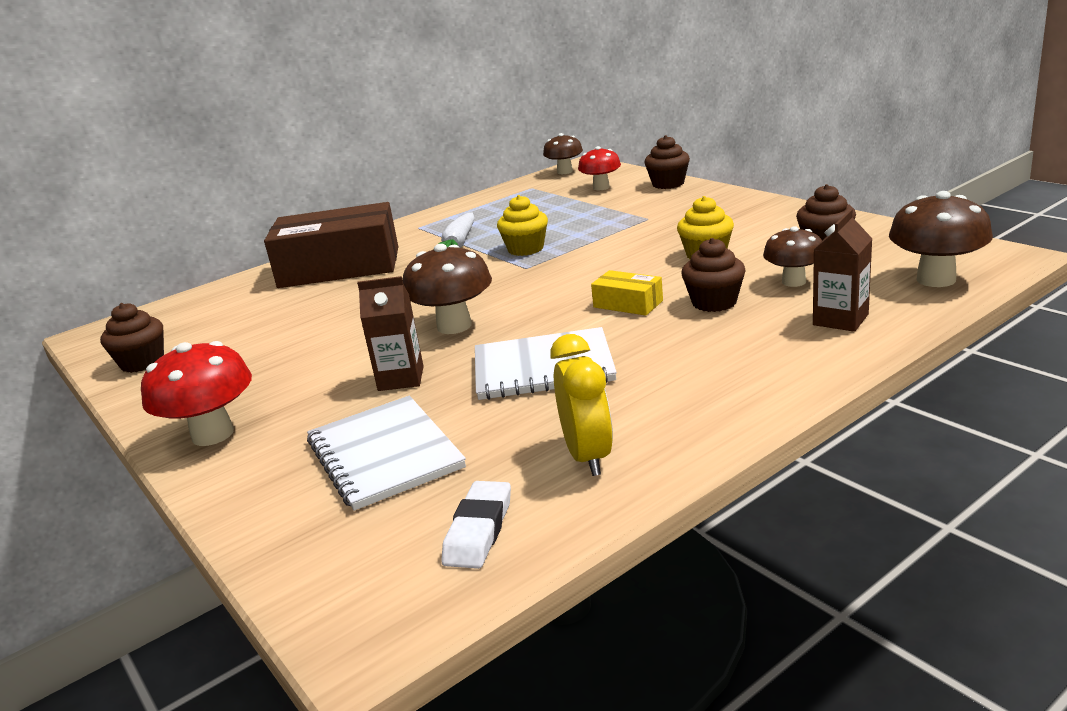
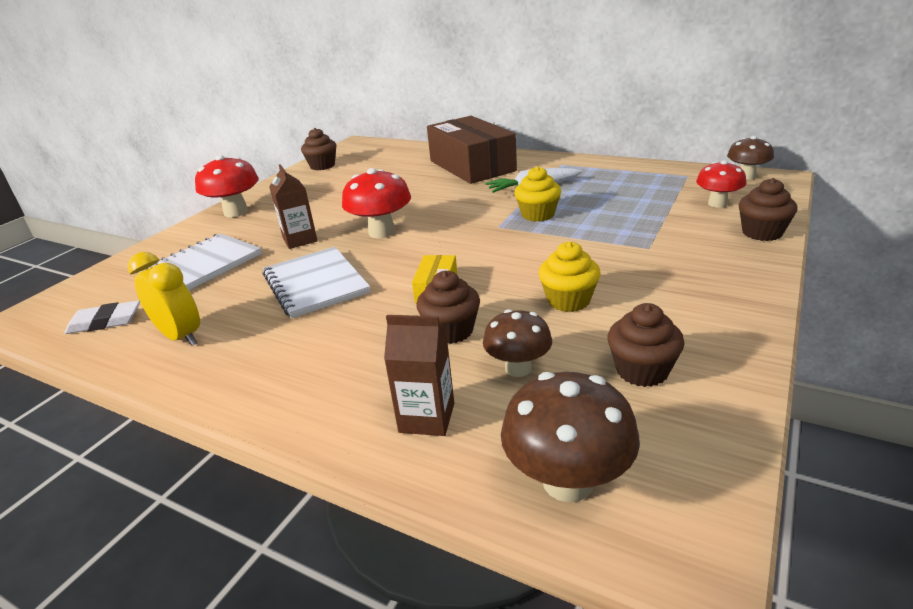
camera: 65 degrees right, 5 degrees up
(454, 326) = (381, 232): brown mushroom -> red mushroom
(587, 456) = (181, 337): yellow clock -> yellow clock turned 105 degrees counterclockwise

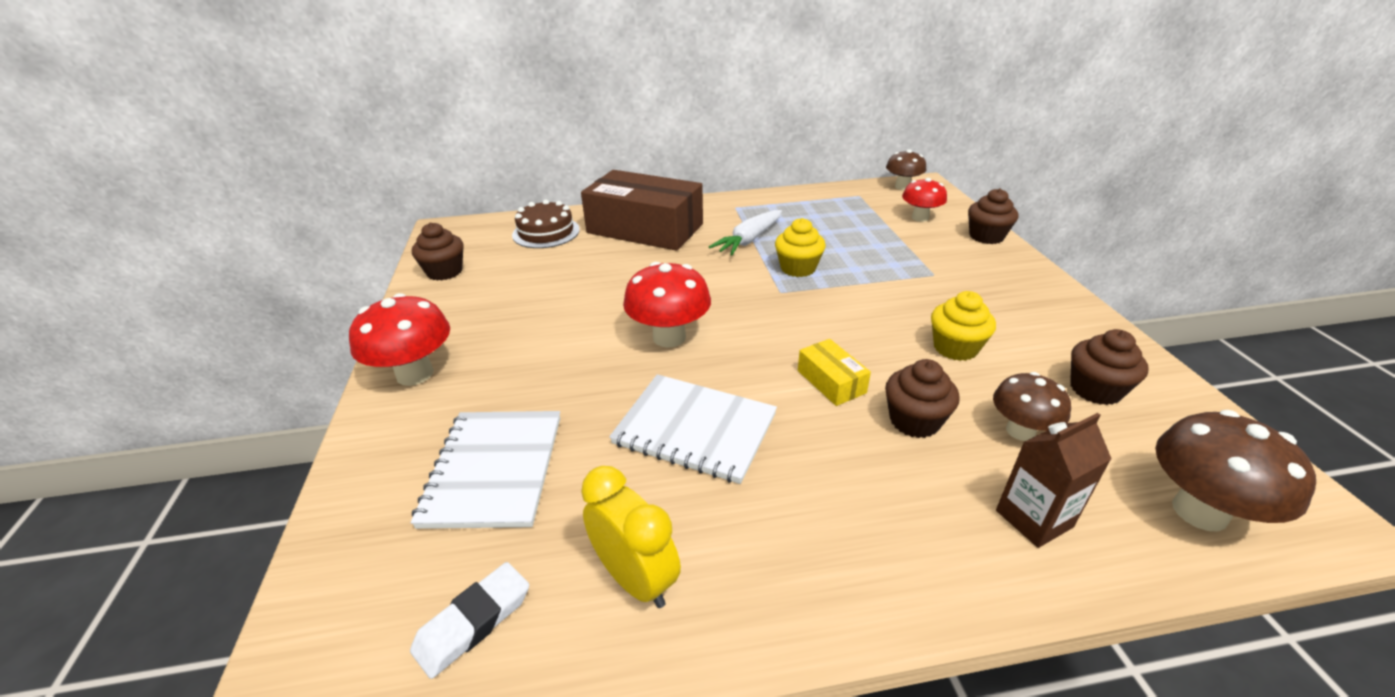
camera: 40 degrees left, 5 degrees up
(181, 337) = (635, 579): yellow clock -> yellow clock turned 45 degrees clockwise
(300, 240) = (581, 381): brown carton -> none
(407, 156) = (546, 232): none -> brown cake

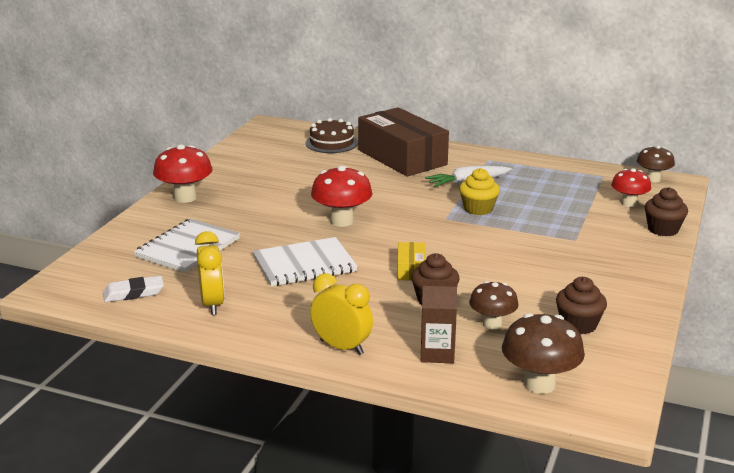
camera: 30 degrees right, 10 degrees down
(445, 271) = (246, 150): brown cupcake -> none
(695, 429) = (304, 264): white notebook -> white notebook turned 75 degrees counterclockwise
(913, 575) = (341, 347): none -> yellow clock
(955, 348) = (519, 279): yellow cupcake -> none

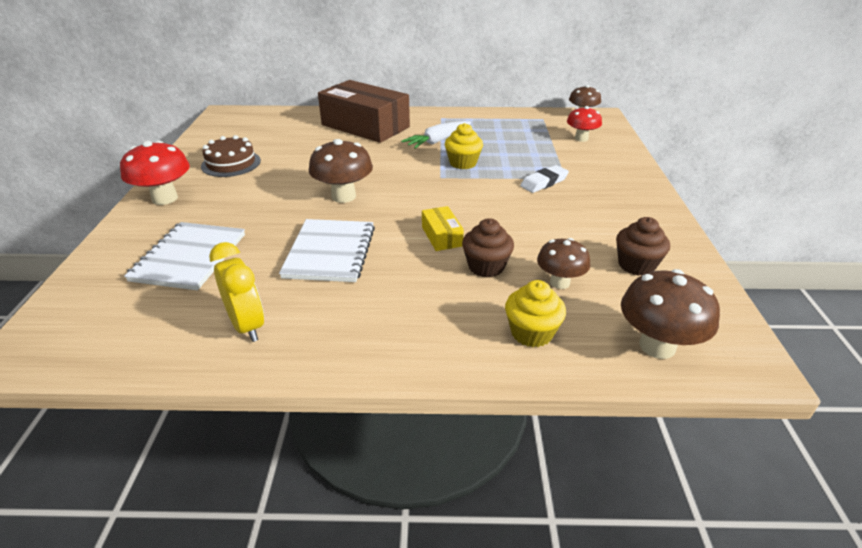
camera: 20 degrees left, 10 degrees up
(133, 293) = (140, 332): white eraser -> white eraser (544, 182)
(304, 264) = (330, 252): white notebook -> white notebook turned 45 degrees counterclockwise
(331, 143) = (293, 122): brown cake -> brown cake (231, 163)
(341, 347) = (426, 350): yellow clock -> none
(342, 221) = (343, 196): red mushroom -> brown mushroom
(437, 353) = (531, 333): brown carton -> yellow cupcake
(663, 229) = (626, 156): brown cupcake -> none

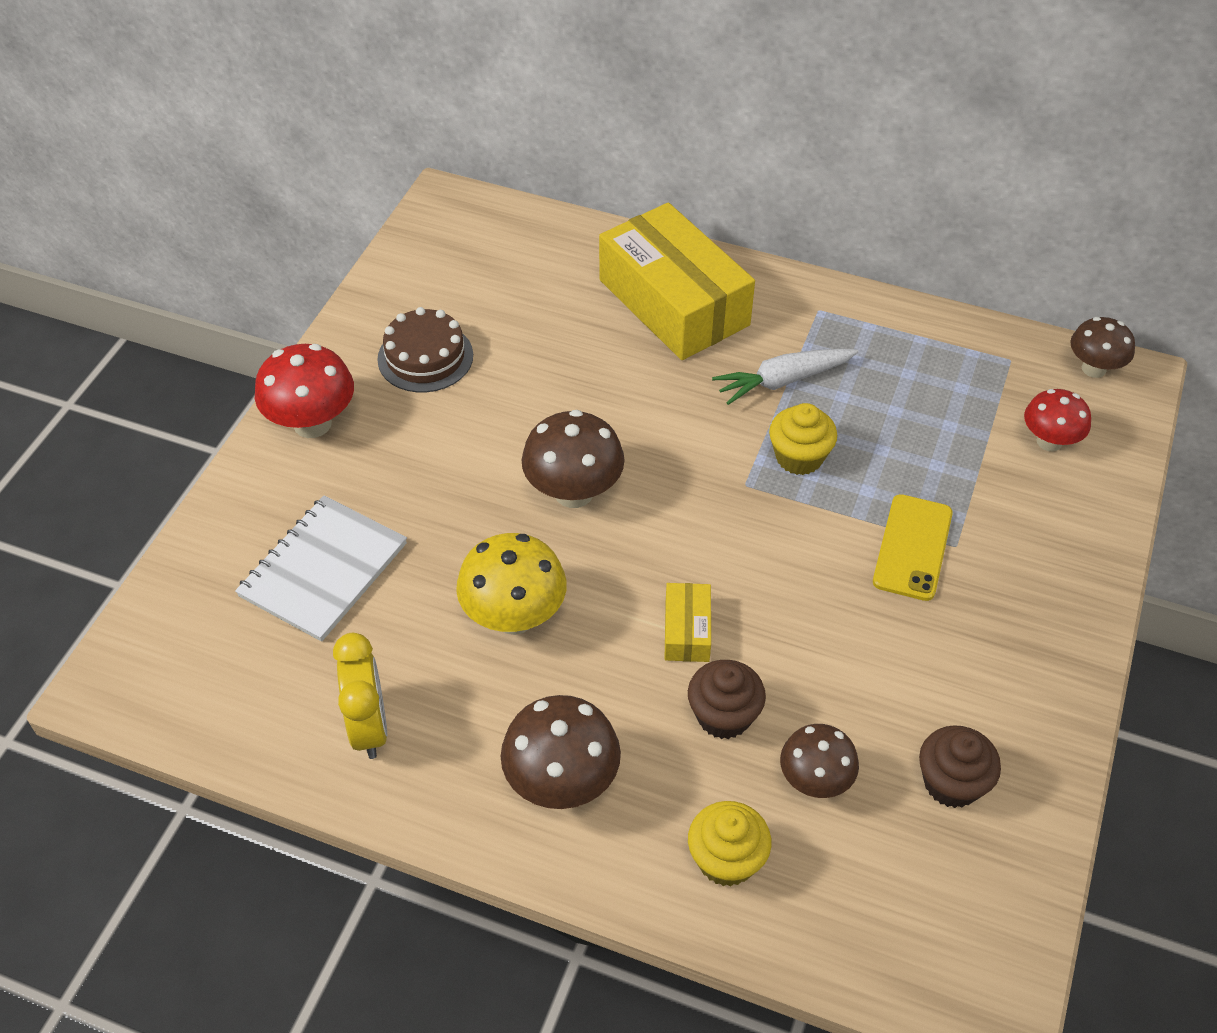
camera: 20 degrees right, 15 degrees up
(330, 252) = (514, 617): white notebook -> yellow mushroom
(365, 126) = (673, 302): brown box -> yellow box
(544, 182) = (912, 547): white eraser -> yellow phone
(657, 346) = (884, 939): brown mushroom -> brown mushroom (562, 782)

